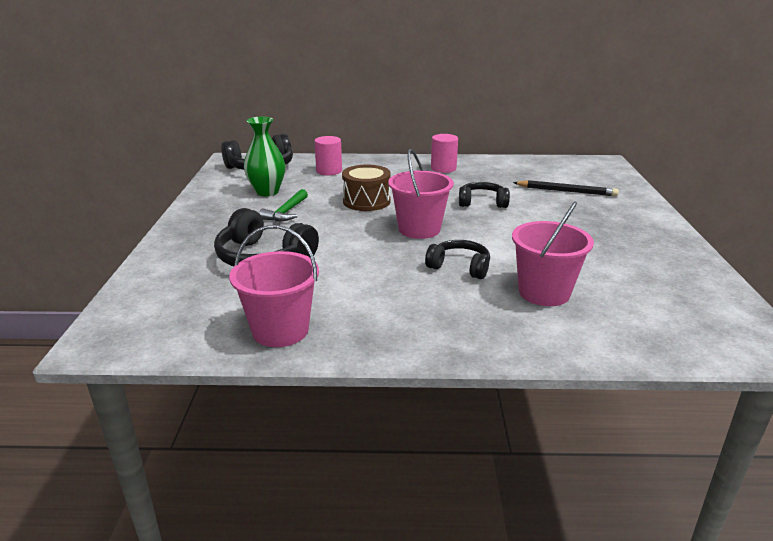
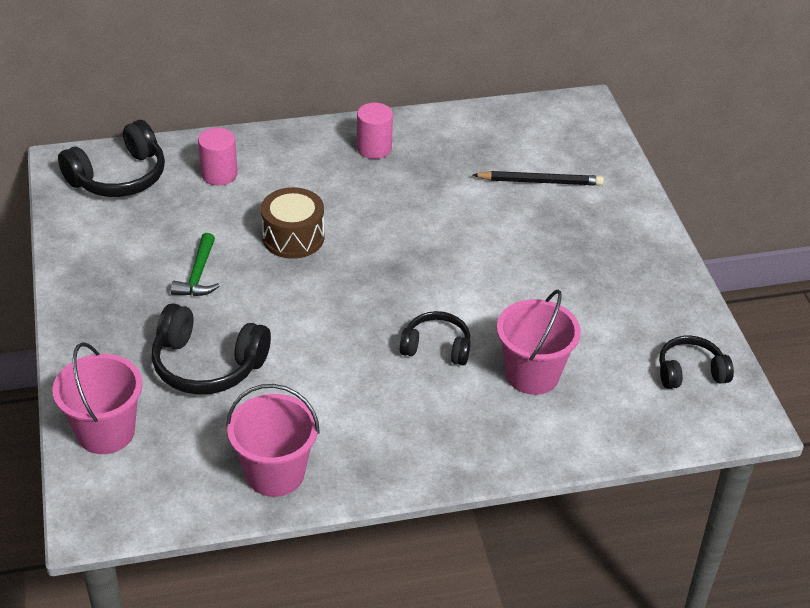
camera: 15 degrees left, 15 degrees up
(267, 192) = (153, 234): green vase -> none
(419, 229) = (375, 286): pink bucket -> pink bucket (106, 432)
(482, 203) = (440, 221): black headphones -> black headphones (690, 372)

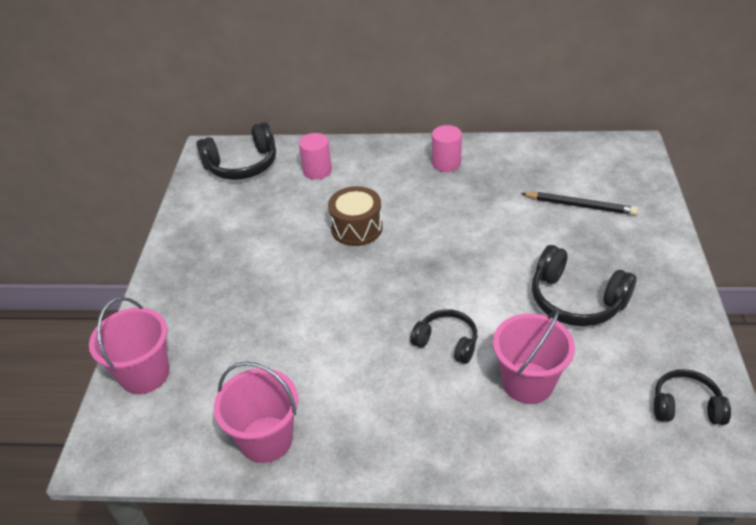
camera: 20 degrees right, 0 degrees up
(198, 275) = (270, 249): green hammer -> none
(207, 364) = (248, 327): black headphones -> black headphones (576, 300)

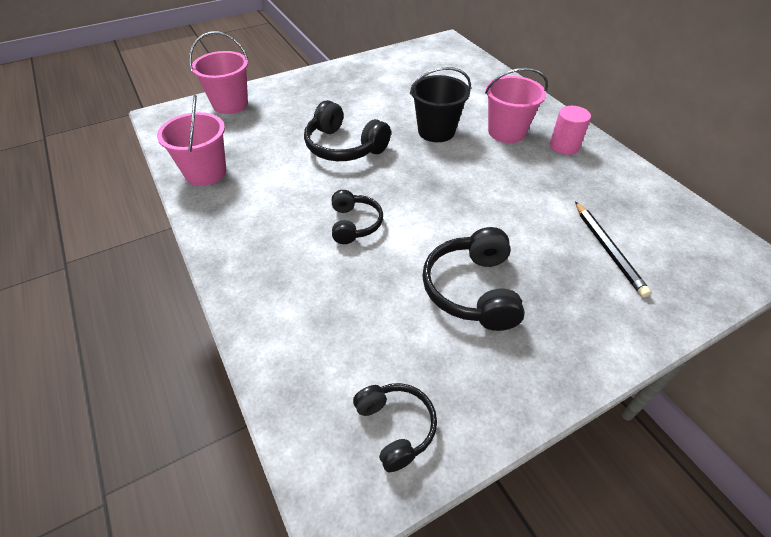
camera: 55 degrees right, 5 degrees up
(242, 165) = (447, 58): black headphones -> black headphones (344, 146)
(317, 171) = (478, 90): pink cylinder -> none
(356, 228) = (436, 131): brown drum -> black bucket
(528, 383) = (344, 290): pink bucket -> pink bucket (506, 132)

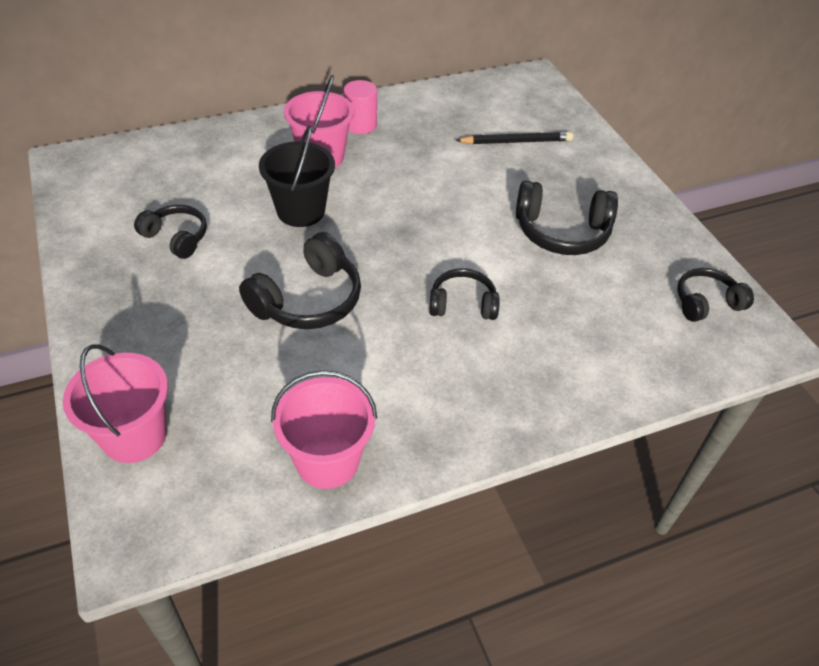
camera: 85 degrees left, 0 degrees up
(389, 88) = (176, 238): none -> black headphones

